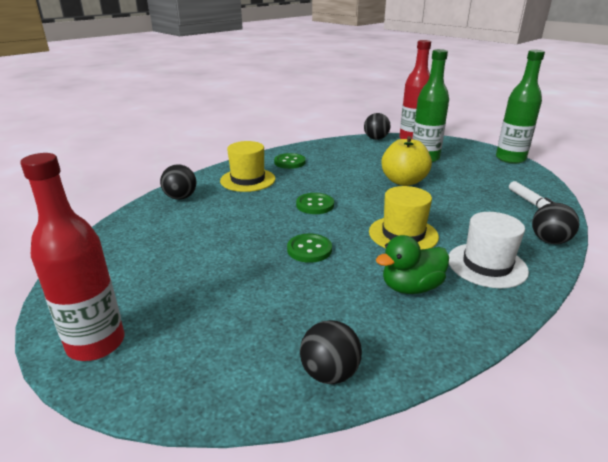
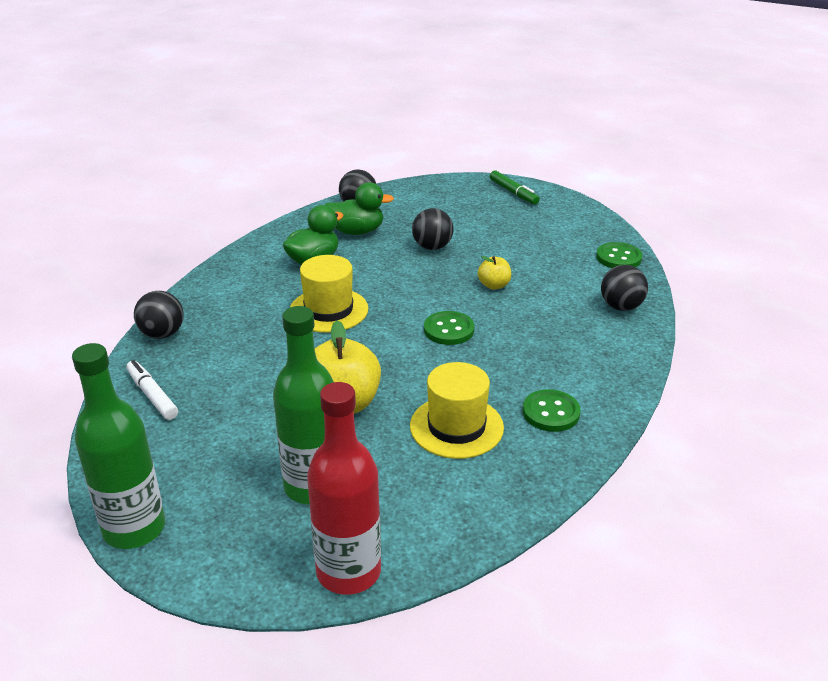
camera: 160 degrees right, 5 degrees up
(96, 343) = (513, 193): red bottle -> green marker
(248, 180) = (574, 355): yellow hat -> yellow hat (456, 427)
(253, 228) = (494, 285): none -> yellow apple
(309, 249) = (419, 275): green button -> green button (618, 258)
(349, 320) = (356, 231): none -> green duck
(376, 139) = (434, 550): black ball -> black ball (432, 247)
(487, 265) = (242, 292): white hat -> none

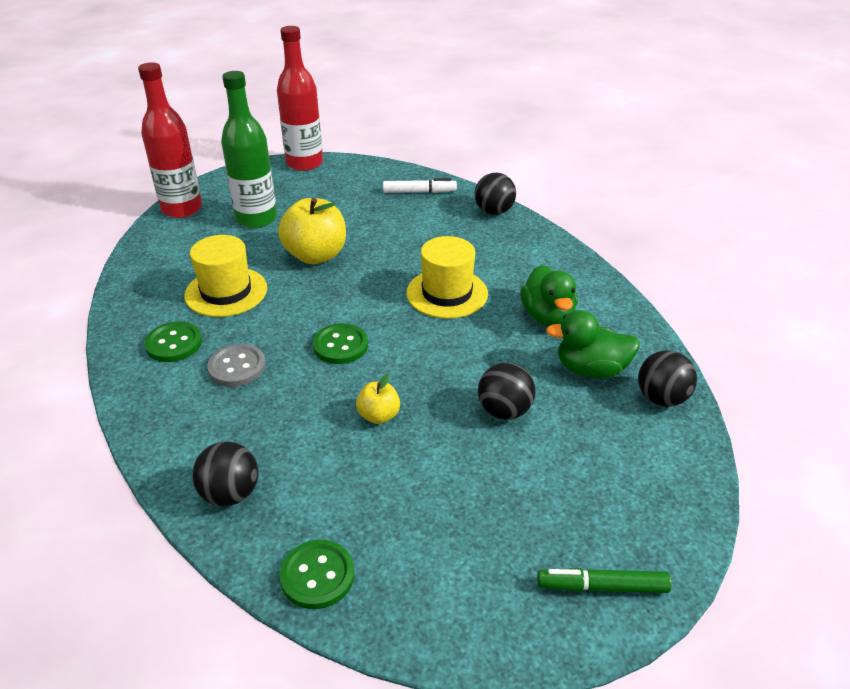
camera: 125 degrees right, 5 degrees up
(134, 529) = (304, 163): green bottle -> red bottle
(356, 231) = (591, 369): green duck -> green duck turned 60 degrees clockwise
(530, 364) = (237, 367): none -> grey button

